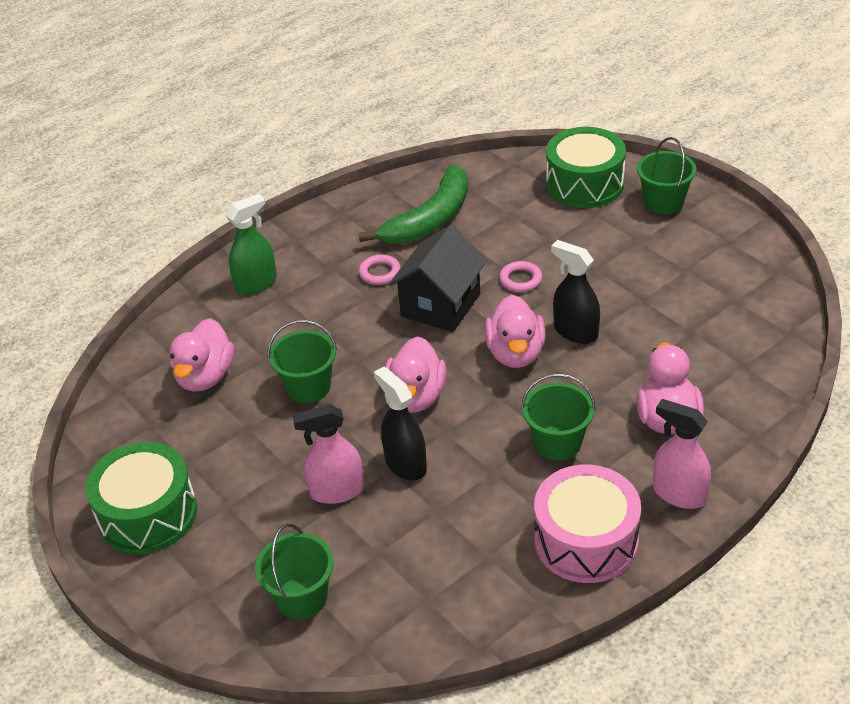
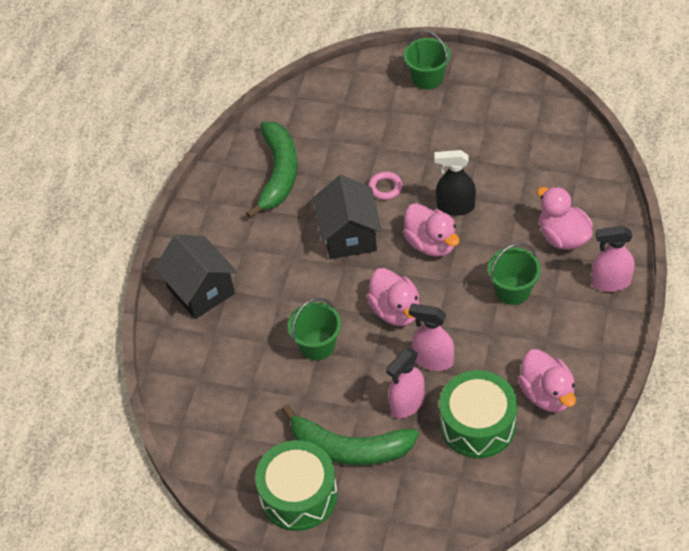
camera: 35 degrees left, 10 degrees up
(205, 376) = (236, 379): pink duck -> pink duck (547, 394)
(239, 500) = (349, 448): none -> green banana
(256, 283) = (200, 290): green spray bottle -> black house
(301, 597) = (452, 483): green bucket -> none
(380, 273) = (283, 234): pink ring -> none
(405, 464) = (433, 360): black spray bottle -> pink spray bottle
(584, 184) = (362, 90): green drum -> green drum (477, 424)
(586, 540) = (584, 343): pink drum -> none

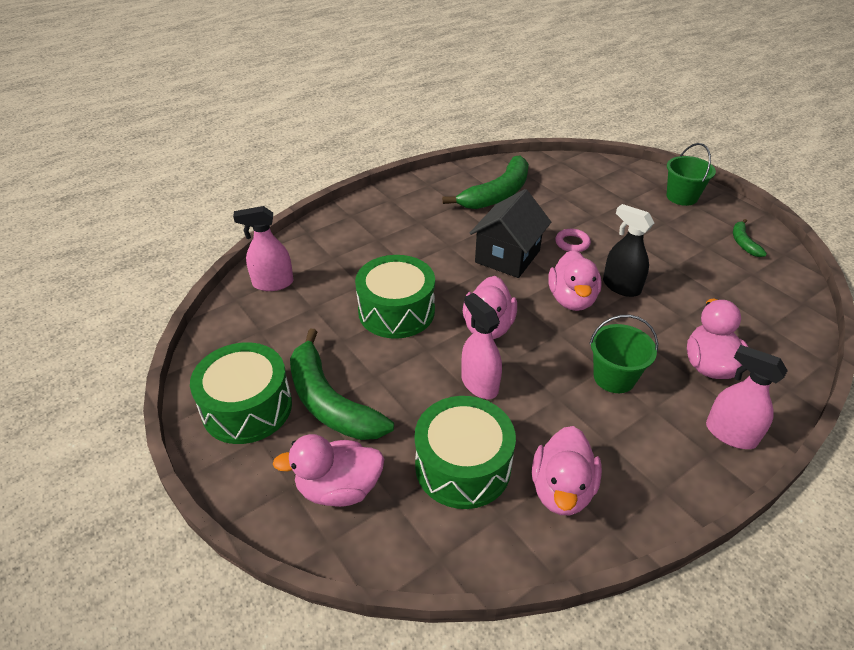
camera: 35 degrees right, 10 degrees down
(200, 290) = (358, 228): black house -> none
(317, 345) = (396, 311): green bucket -> green drum
(407, 404) = (418, 402): pink spray bottle -> pink spray bottle (273, 283)
(419, 496) = (339, 488): none -> pink duck
(507, 101) = (743, 243): none -> green banana

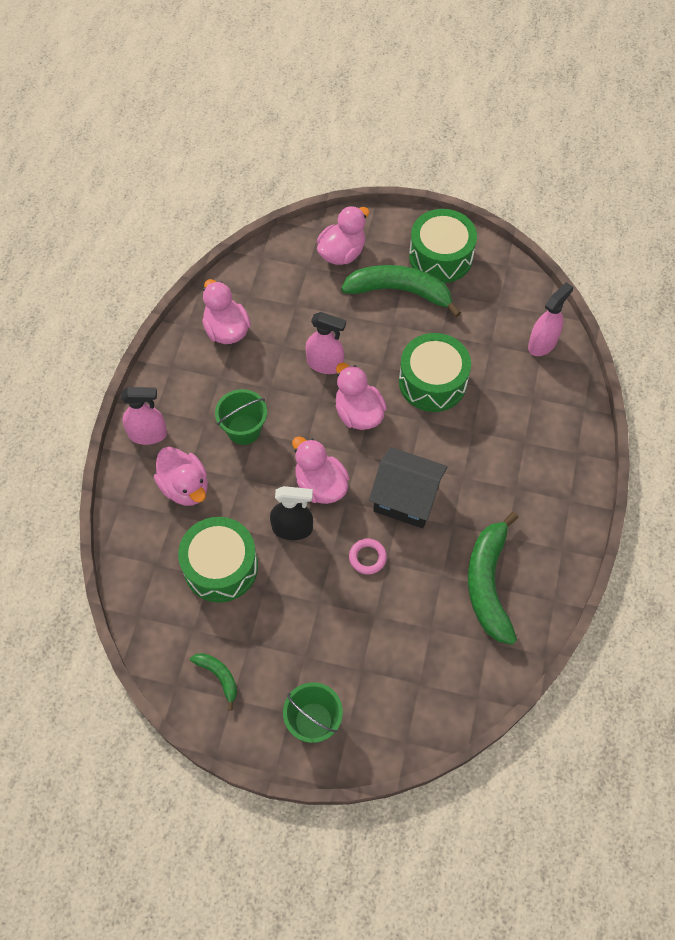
camera: 140 degrees right, 20 degrees up
(463, 466) = (289, 307): green drum -> green drum (221, 567)
(507, 256) = (406, 499): black house -> black house turned 60 degrees counterclockwise

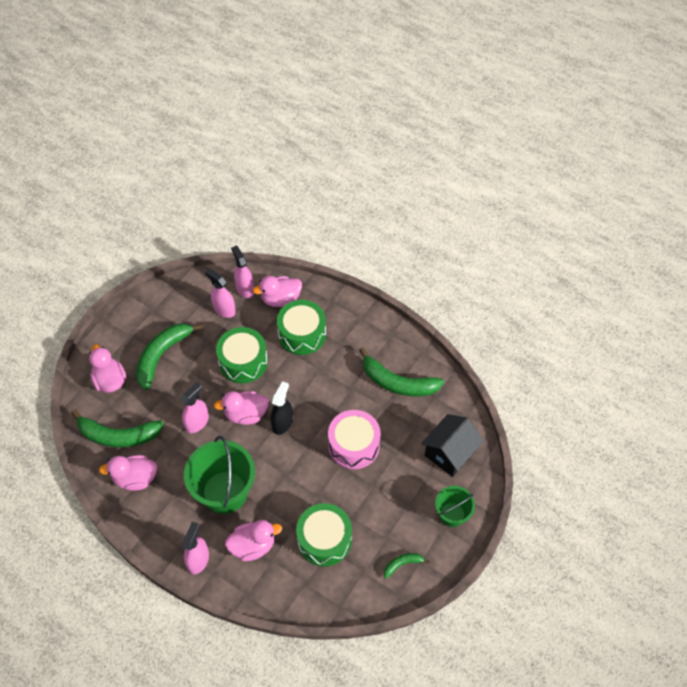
camera: 70 degrees left, 5 degrees down
(244, 429) = (225, 492): green bucket -> green bucket, size x1.77
(274, 291) = (118, 436): none -> green banana
(292, 529) = (314, 484): black spray bottle -> black spray bottle (282, 423)
(320, 485) = (289, 456): pink duck -> pink duck (280, 299)
(367, 557) = (354, 445): pink ring -> pink drum
(406, 499) = (321, 408): black house -> black house (449, 453)
(440, 257) = (147, 321): green drum -> green drum (302, 334)
(499, 331) = (224, 309): none -> pink spray bottle

